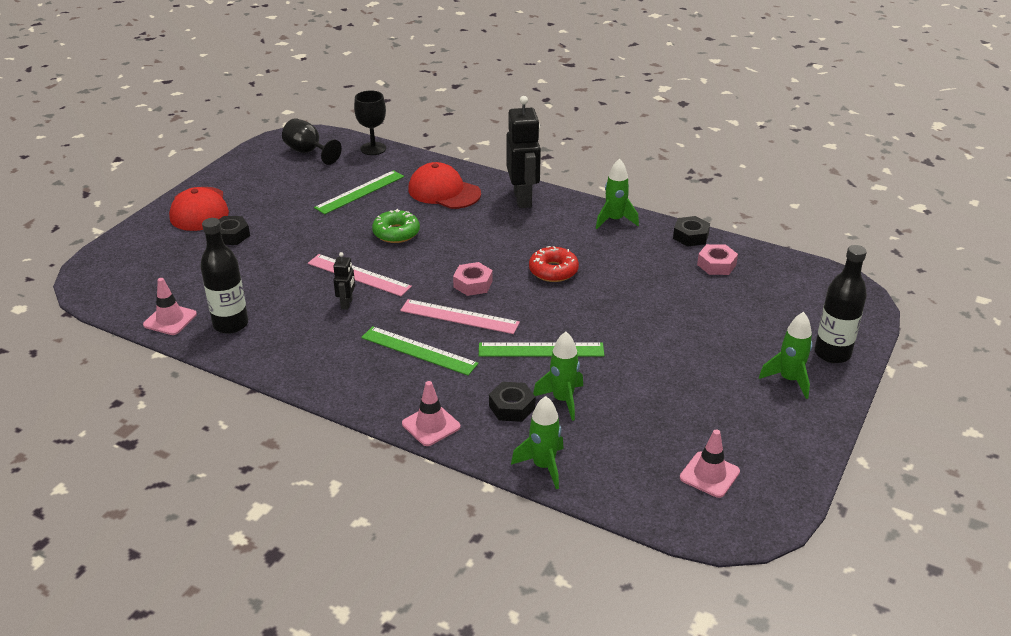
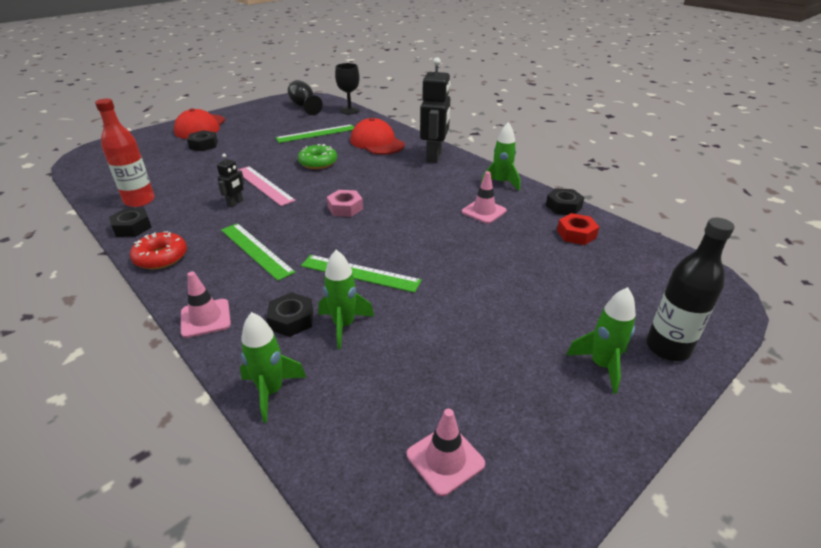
camera: 20 degrees right, 0 degrees up
(170, 320) = (104, 189): pink traffic cone -> pink traffic cone (484, 211)
(231, 324) = (139, 201): black bottle -> red bottle
(258, 356) = (132, 227): none -> black nut
(459, 316) = (313, 230): pink ruler -> none
(553, 271) = (420, 211): red donut -> red donut (161, 257)
(716, 265) = (576, 234): pink nut -> red nut

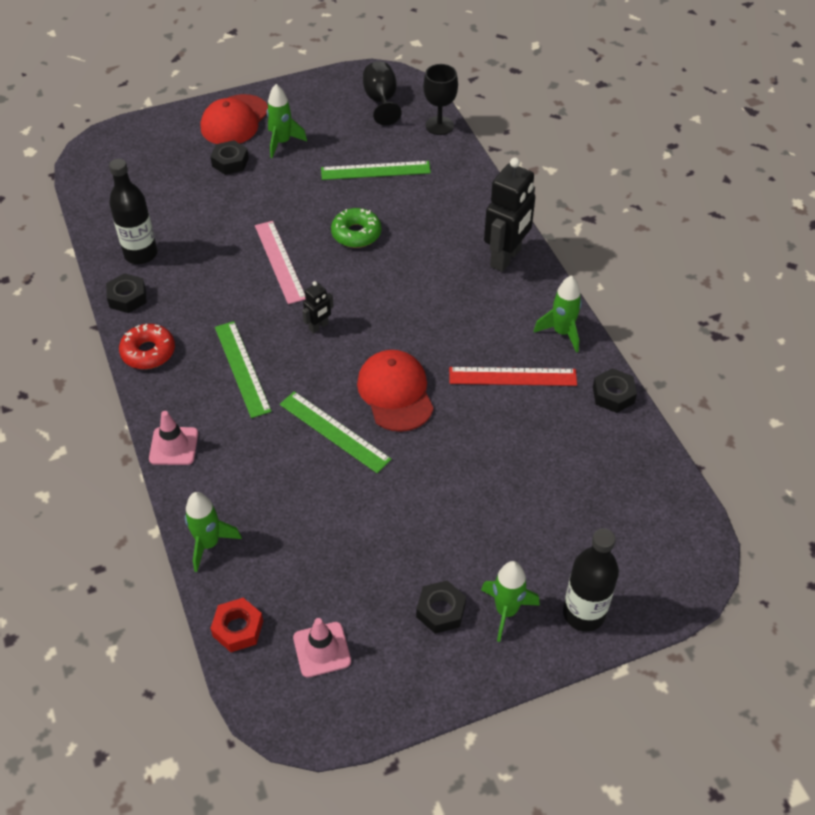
camera: 20 degrees right, 15 degrees up
(139, 201) = (141, 254): red bottle -> black bottle
(235, 203) = (240, 286): black robot -> black robot (319, 326)
(291, 320) = (249, 471): black nut -> black nut (440, 610)
(344, 325) = (294, 493): green rocket -> green rocket (282, 142)
(345, 208) = (357, 327): pink nut -> none
(377, 142) = (446, 209): red cap -> red cap (395, 393)
(484, 211) = (512, 376): pink traffic cone -> red ruler
(576, 234) = (597, 443): red nut -> red nut (238, 628)

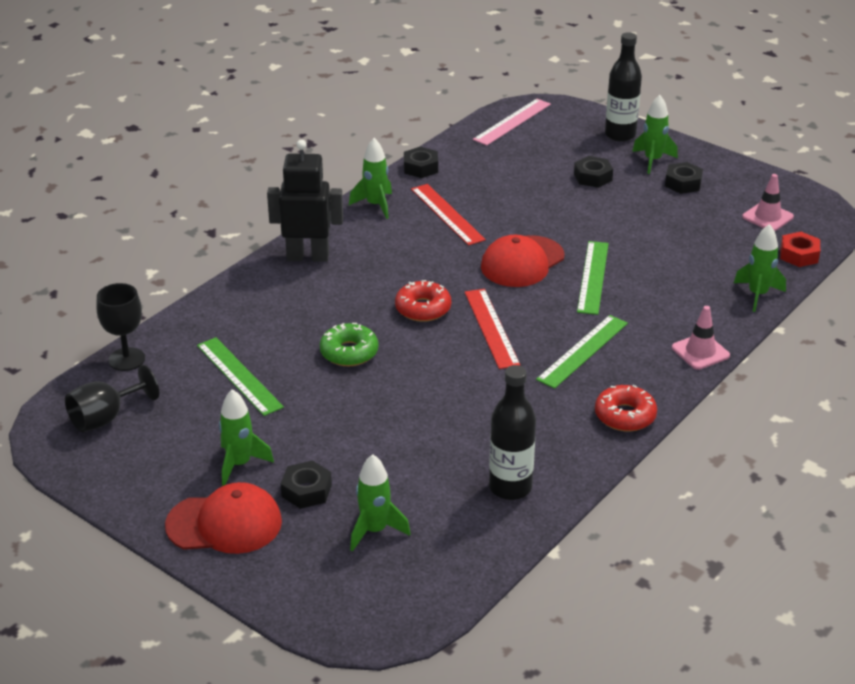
camera: 120 degrees left, 15 degrees down
(127, 298) = (576, 465): black nut -> black nut (593, 177)
(166, 178) = (375, 530): none -> green rocket
(280, 261) = (431, 385): pink ruler -> pink ruler (512, 122)
(319, 326) = (491, 328): black robot -> red ruler
(378, 297) = (423, 308): none -> red donut

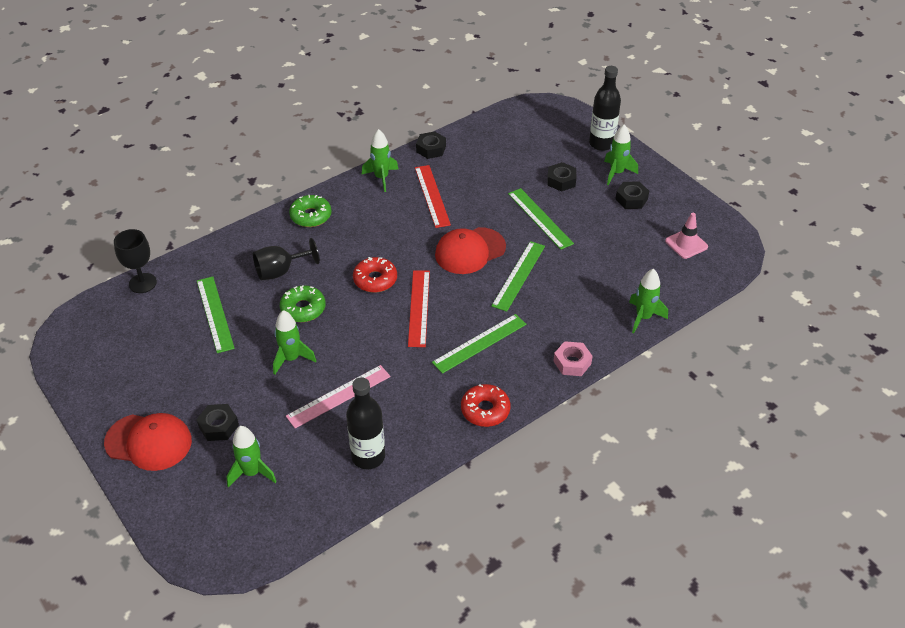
camera: 15 degrees right, 10 degrees up
(106, 418) = (106, 331): black goblet -> black goblet (280, 271)
(239, 464) = (181, 392): green rocket -> green rocket (291, 359)
(308, 256) = (311, 216): black robot -> green donut
(512, 122) = (521, 117): pink ruler -> pink ruler (338, 396)
(587, 217) = (540, 218): none -> green ruler
(700, 352) = (572, 362): pink traffic cone -> pink nut
(799, 255) = (695, 285): red nut -> none

